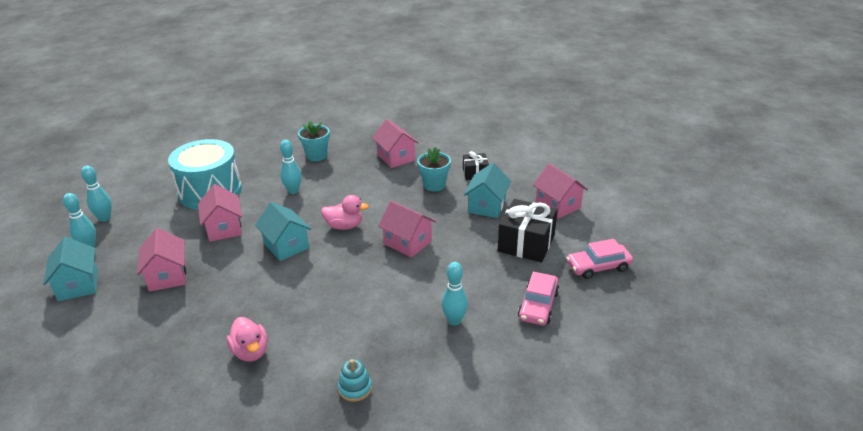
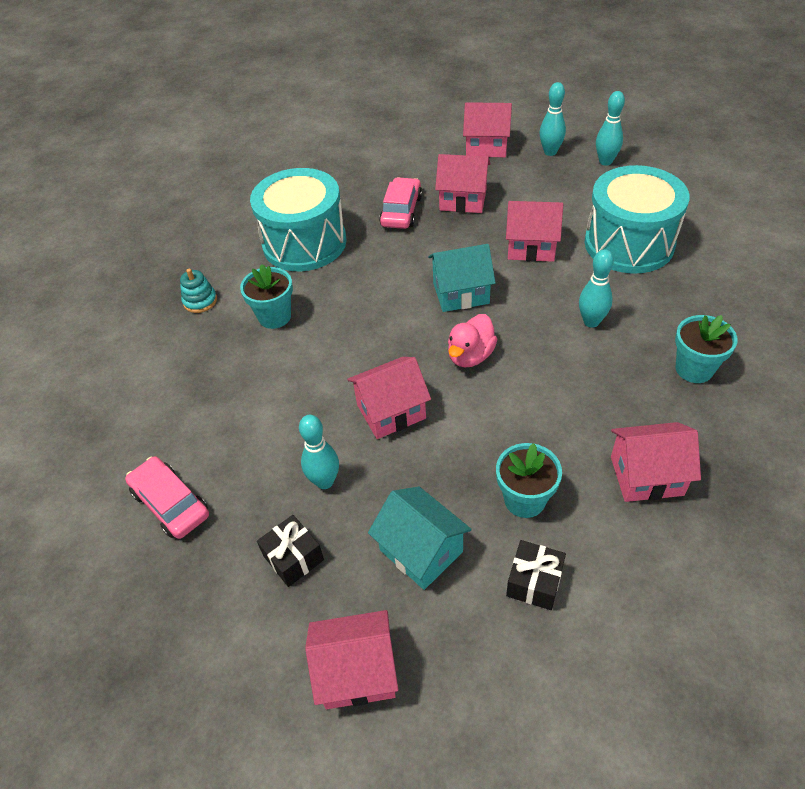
camera: 120 degrees right, 15 degrees up
(78, 285) = (486, 147): turquoise house -> pink house
(250, 352) = (304, 243): pink duck -> turquoise drum
(352, 330) = (274, 316): none -> turquoise flower pot
(454, 321) = (217, 406): turquoise bowling pin -> turquoise bowling pin (325, 481)
(526, 243) = (293, 558): black gift -> black gift, size x0.56
(598, 266) = (175, 630): pink car -> pink car (401, 211)

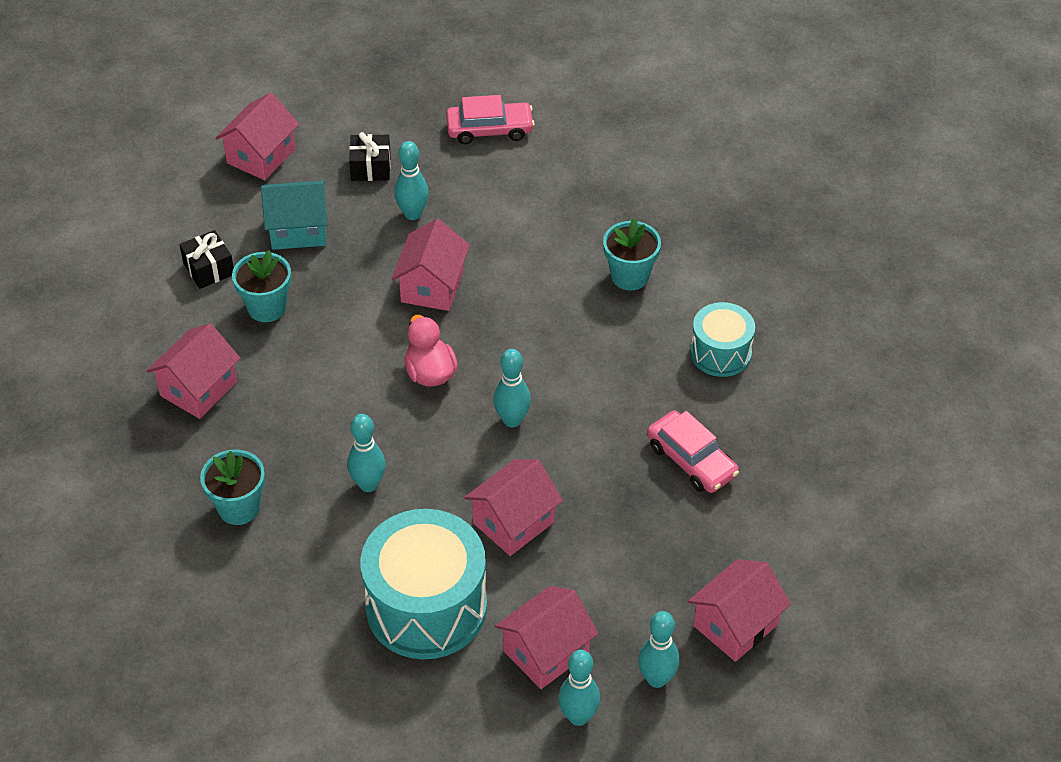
camera: 125 degrees right, 0 degrees up
(200, 301) = (709, 238): turquoise stacking toy -> none
(304, 243) = (720, 353): turquoise drum -> turquoise drum, size x0.56
(461, 293) = (512, 420): turquoise house -> turquoise bowling pin
(463, 200) = (653, 525): pink house -> pink house (546, 652)

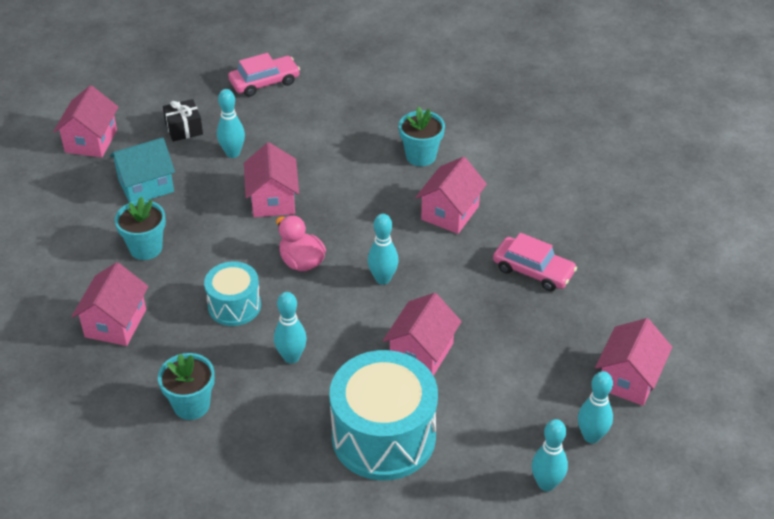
camera: 20 degrees left, 5 degrees down
(209, 269) = (84, 232): black gift -> none
(546, 652) = (496, 442): pink house -> pink house (450, 213)
(720, 353) = (515, 191): turquoise drum -> turquoise drum (234, 306)

